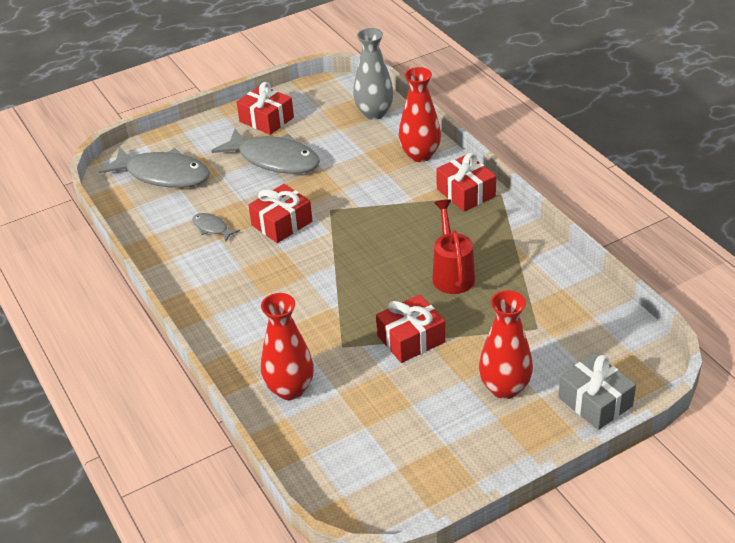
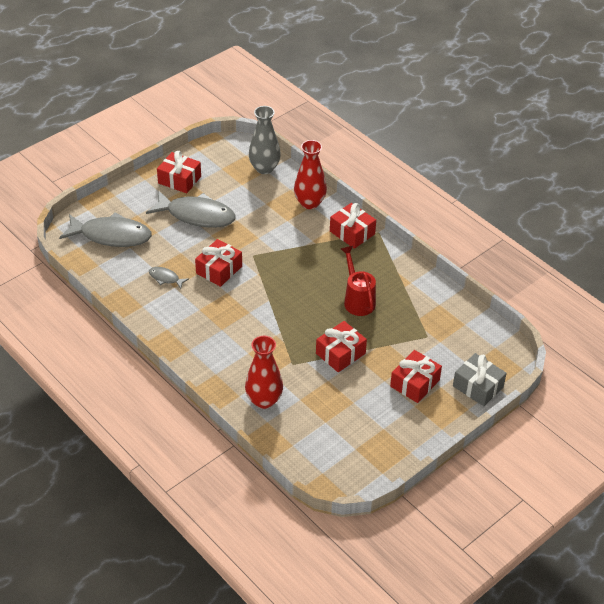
camera: 15 degrees left, 5 degrees up
(504, 388) = (414, 383): red vase -> red gift

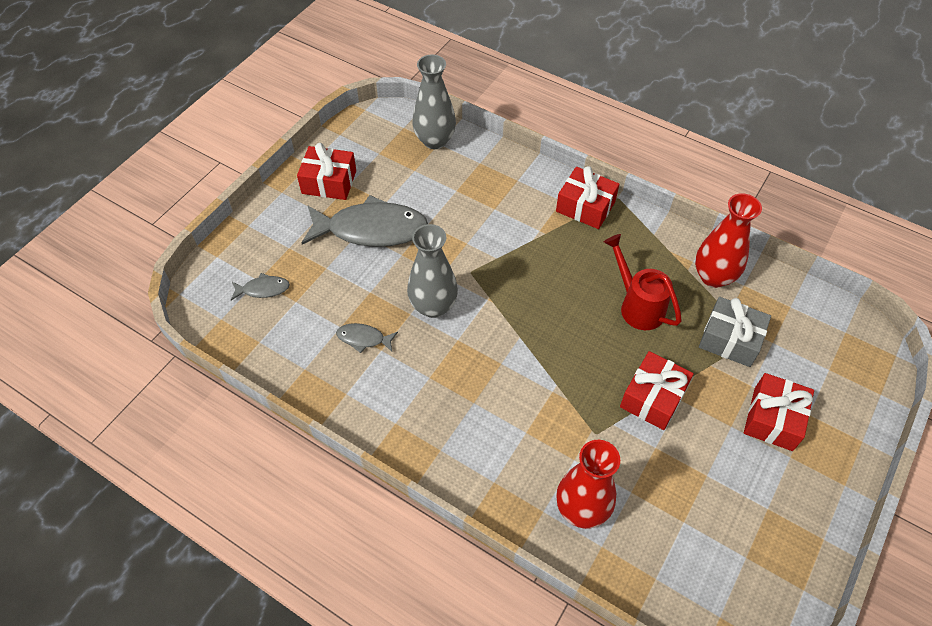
camera: 15 degrees left, 10 degrees up
(111, 235) = (263, 289): grey fish -> grey fish, size x0.45
(219, 270) = (433, 306): red gift -> grey vase
(309, 203) = (513, 176): red vase -> red vase (713, 276)
(478, 386) = (856, 400): grey gift -> grey gift (730, 339)

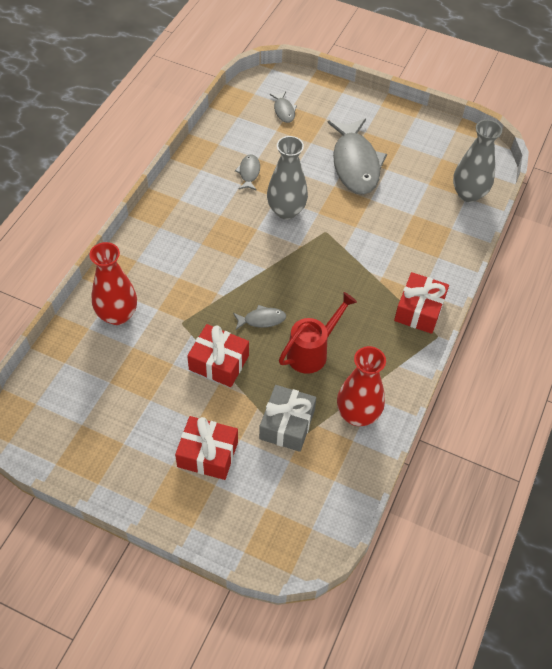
camera: 80 degrees right, 0 degrees up
(329, 182) = (399, 131): red gift -> none
(593, 348) = (262, 319): none -> grey fish

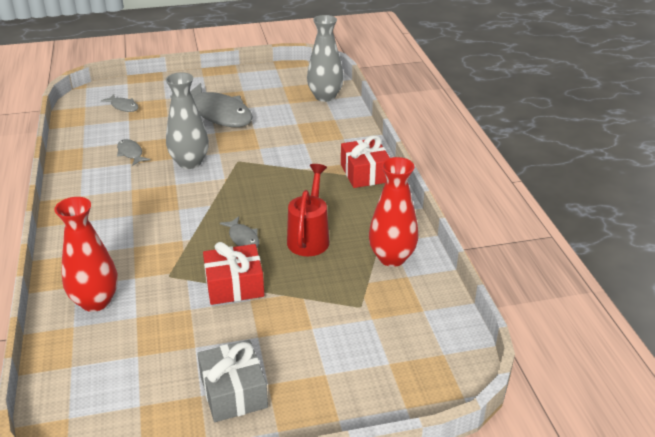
camera: 35 degrees left, 20 degrees down
(207, 454) = (294, 355): red gift -> none
(262, 319) = (243, 238): grey fish -> grey fish turned 105 degrees clockwise
(287, 424) = (342, 295): grey gift -> grey gift (233, 392)

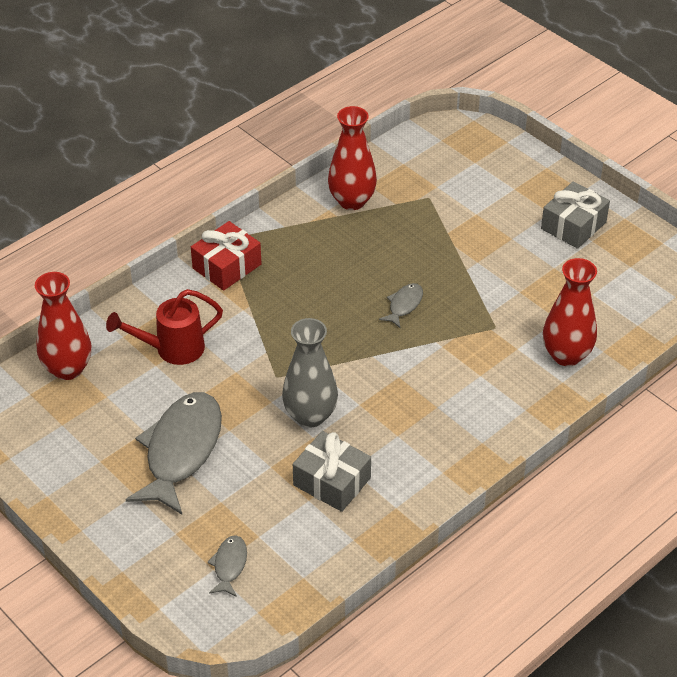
camera: 120 degrees left, 10 degrees up
(131, 153) = (332, 481): grey fish -> grey gift
(234, 285) = (469, 279): red gift -> none
(309, 237) = (366, 262): red watering can -> red watering can (172, 349)
(325, 96) = (68, 369): grey vase -> red vase

